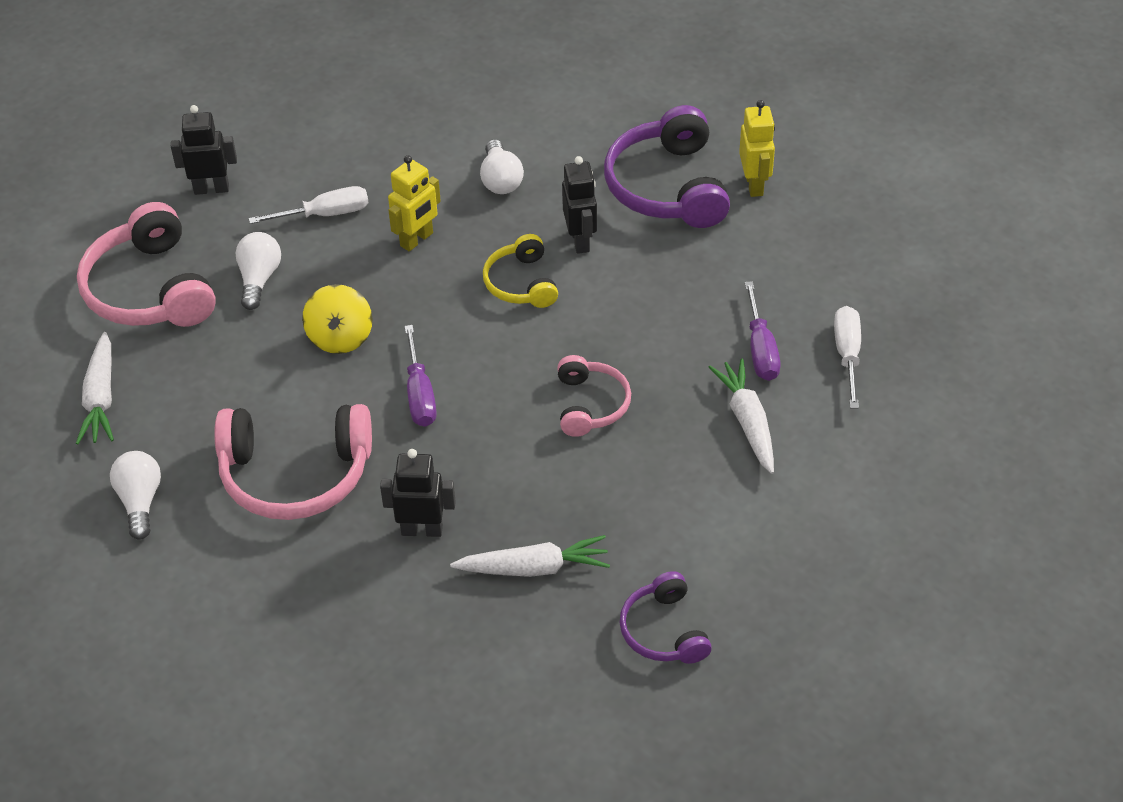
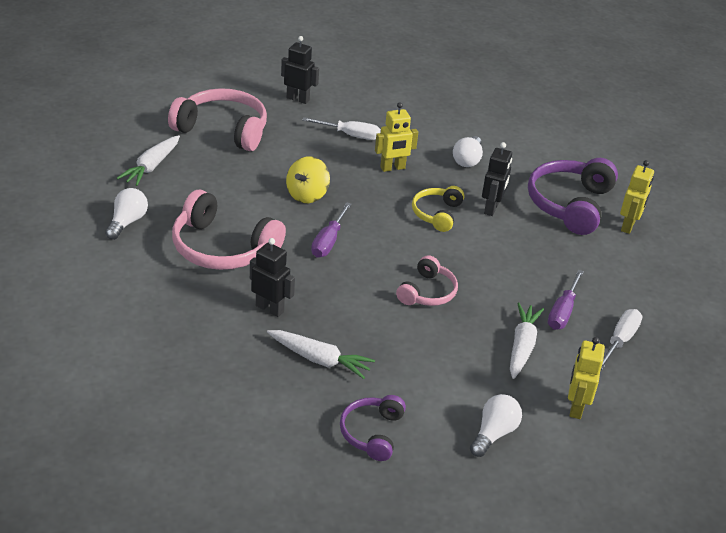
camera: 25 degrees right, 10 degrees down
(149, 289) = (223, 129): pink headphones -> pink headphones turned 105 degrees clockwise
(259, 279) = (286, 149): white light bulb -> white light bulb (494, 433)
(857, 471) = (575, 407): none -> yellow robot

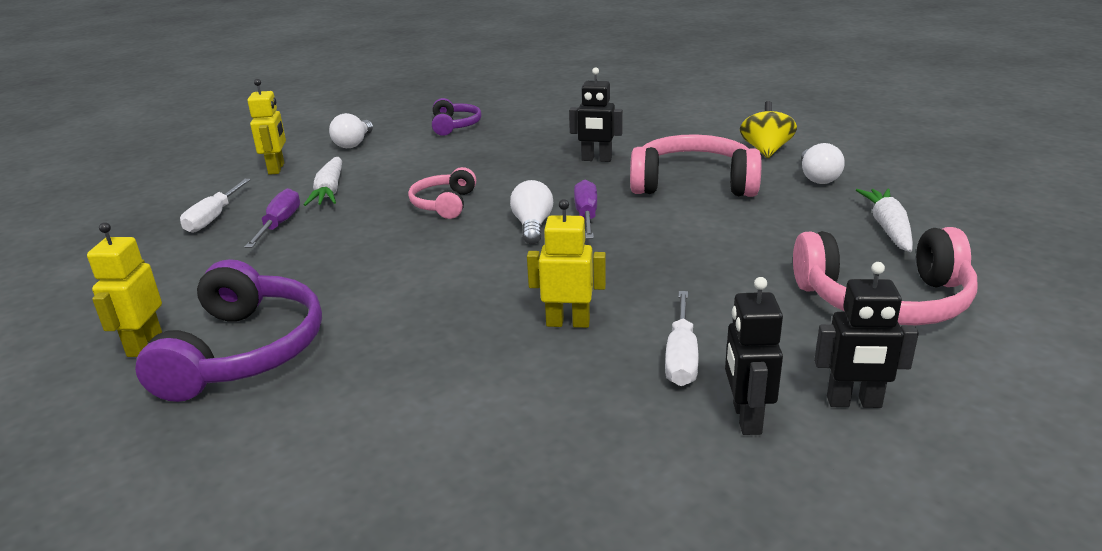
camera: 165 degrees right, 10 degrees down
(307, 195) = (659, 252): yellow spinning top -> yellow spinning top (766, 150)
(319, 359) = (523, 145): white carrot -> none
(351, 135) = (681, 357): white screwdriver -> white screwdriver turned 75 degrees counterclockwise
(392, 168) = (568, 323): yellow robot -> yellow robot turned 45 degrees clockwise
(437, 214) = (465, 278): yellow headphones -> none
(467, 160) = (443, 377): white light bulb -> white light bulb (532, 226)
(491, 208) = (382, 308): black robot -> black robot (746, 418)

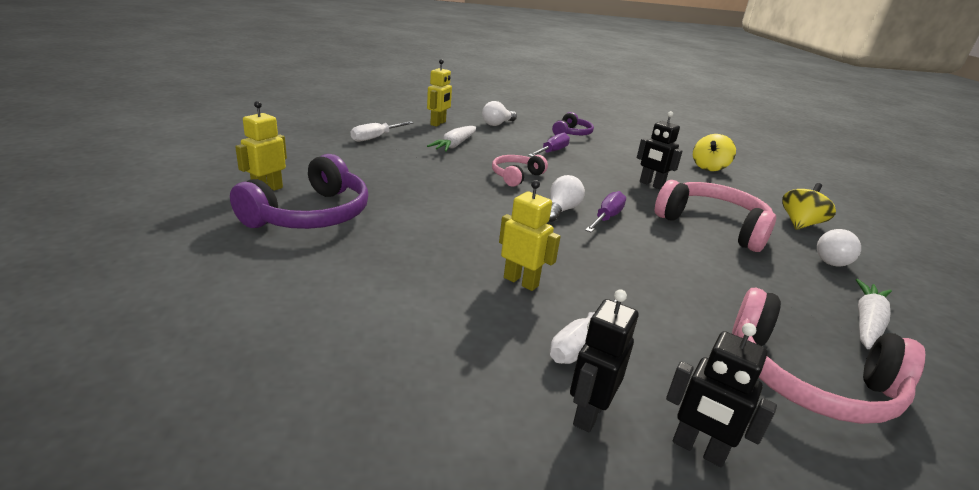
camera: 25 degrees right, 0 degrees up
(280, 224) = (407, 153): purple screwdriver -> purple screwdriver (552, 152)
(635, 117) = (709, 167): none -> yellow spinning top

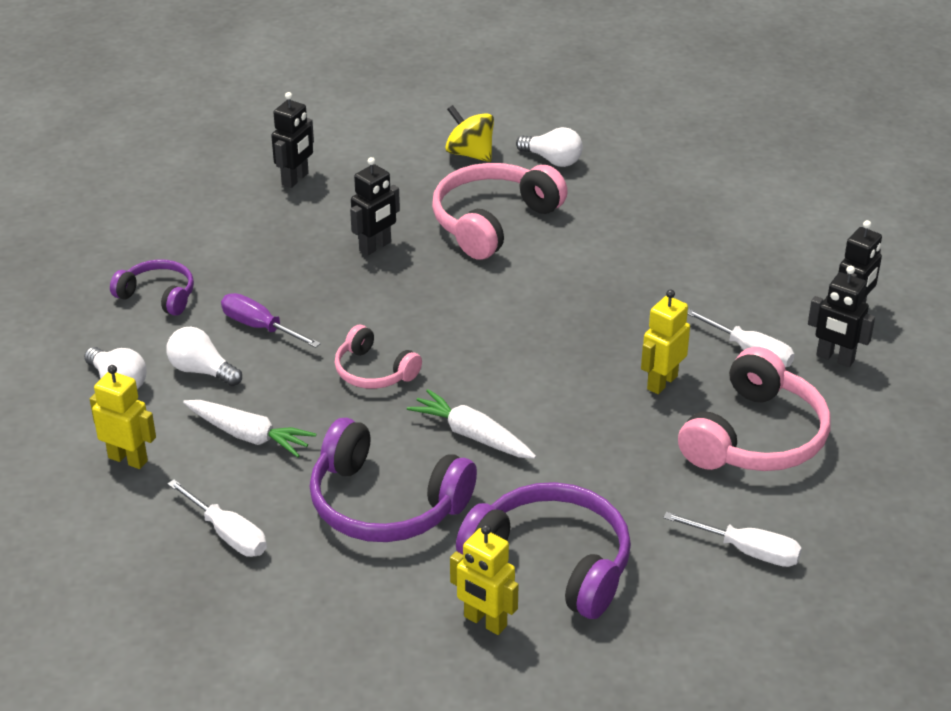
camera: 85 degrees left, 10 degrees up
(277, 301) = (748, 551): none -> white screwdriver
(388, 171) = (385, 504): none -> purple headphones
(561, 210) = (481, 338): white light bulb -> white light bulb (202, 371)
(607, 217) = (492, 302): purple screwdriver -> none
(709, 167) = (295, 179): yellow spinning top -> black robot
(808, 379) = (759, 238): pink headphones -> pink headphones (756, 437)
(866, 322) = (668, 180): white carrot -> white carrot (472, 435)

